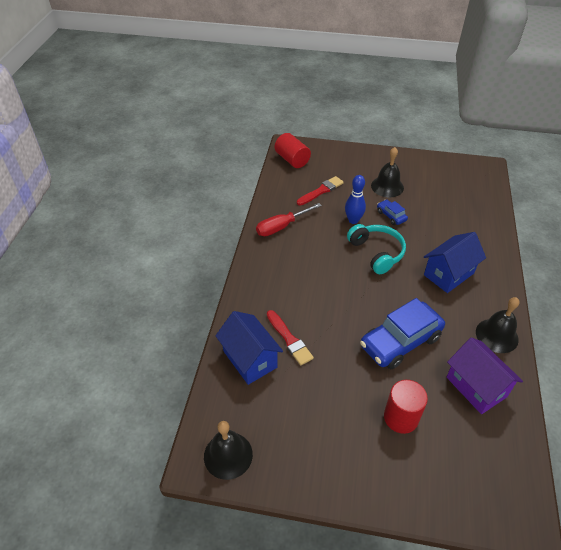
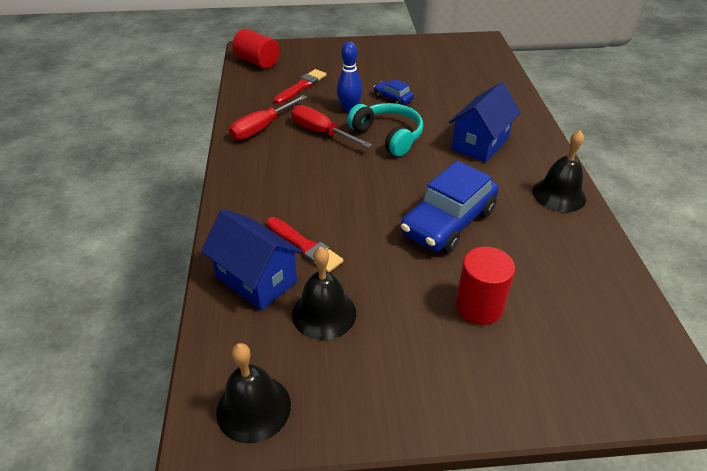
camera: 15 degrees left, 5 degrees down
(326, 239) = (321, 132): none -> red screwdriver
(387, 186) = (379, 72): black bell -> black bell (324, 313)
(476, 387) = (557, 253): purple house -> none

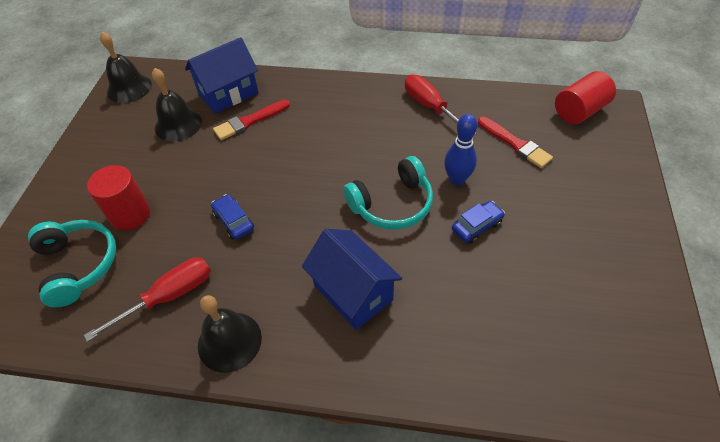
camera: 105 degrees right, 10 degrees up
(321, 132) = (412, 150): red screwdriver -> red screwdriver (168, 297)
(448, 222) = (233, 221): blue car -> blue car, size x0.47
(561, 325) = (78, 265): none -> turquoise headphones

